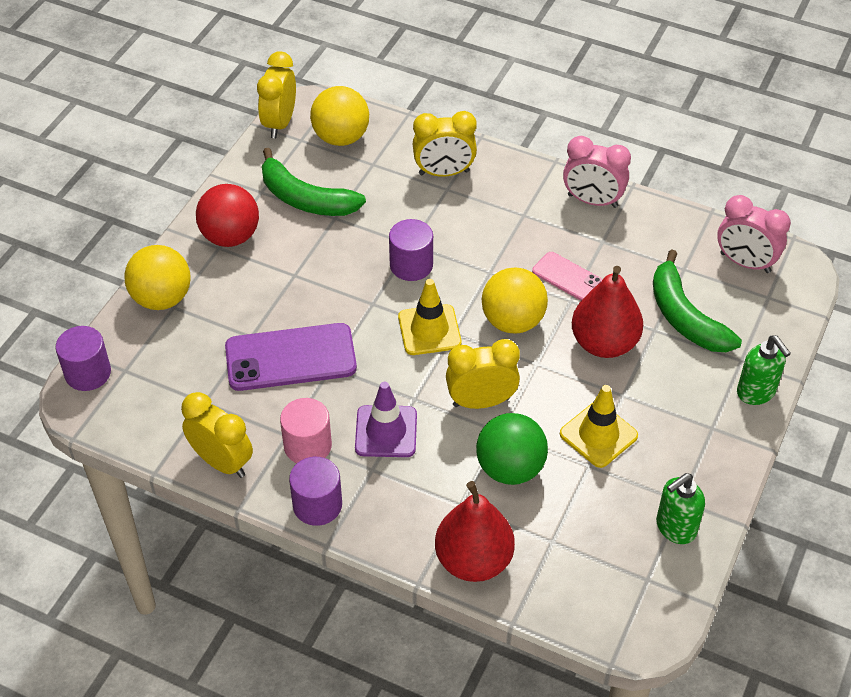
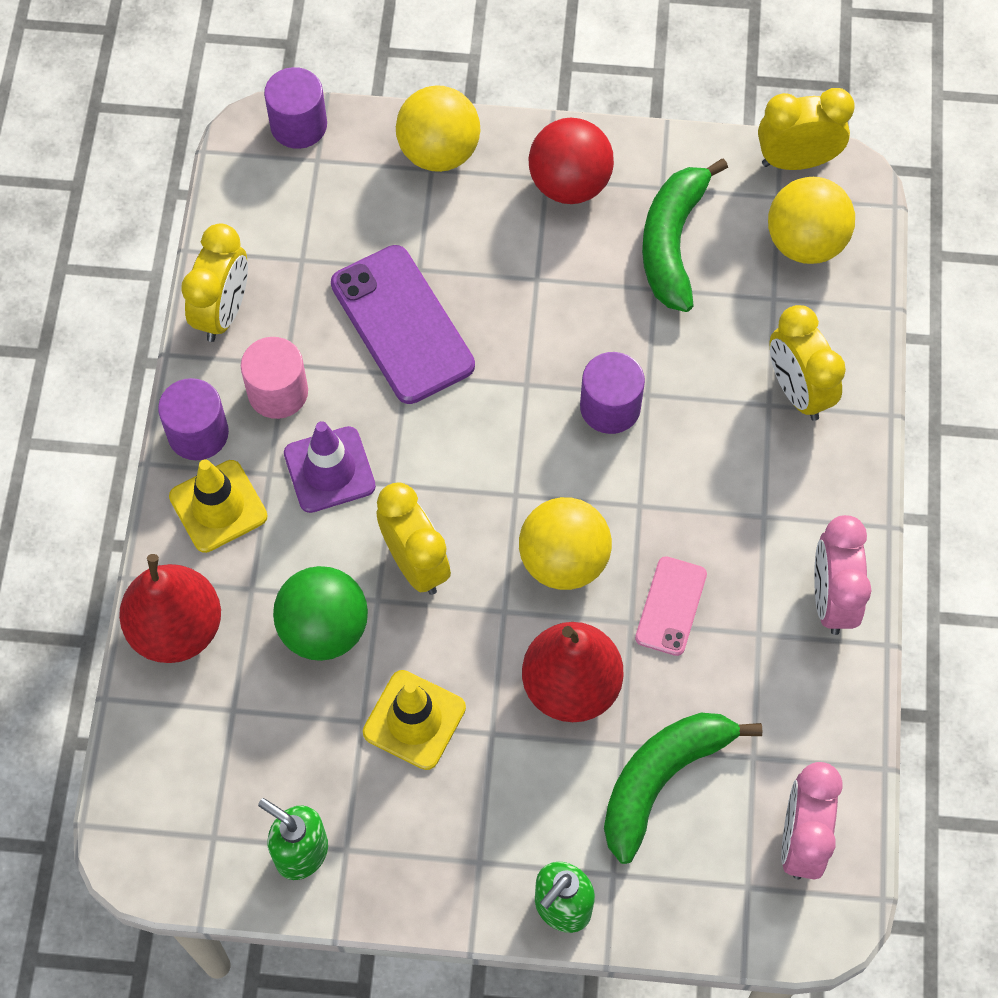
camera: 70 degrees right, 15 degrees up
(429, 330) = (508, 465): yellow traffic cone -> yellow traffic cone (218, 506)

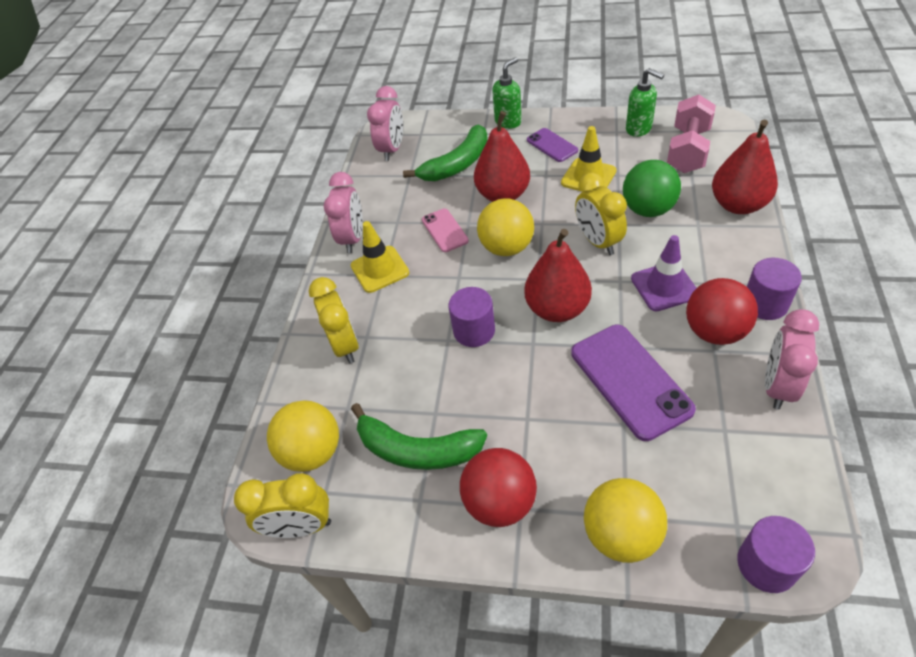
camera: 170 degrees left, 15 degrees down
(218, 506) = (734, 263): yellow traffic cone -> yellow traffic cone (380, 269)
(223, 312) = (777, 386): yellow clock -> pink clock
(224, 776) = (688, 150): none -> pink dumbbell
(278, 392) = (714, 331): pink cylinder -> red ball
(475, 818) = (552, 145): none -> purple phone
(489, 438) = (557, 309): none -> red pear
(671, 606) = (444, 230): pink phone -> pink phone turned 45 degrees counterclockwise
(672, 243) = (417, 450): green banana -> green banana turned 90 degrees clockwise

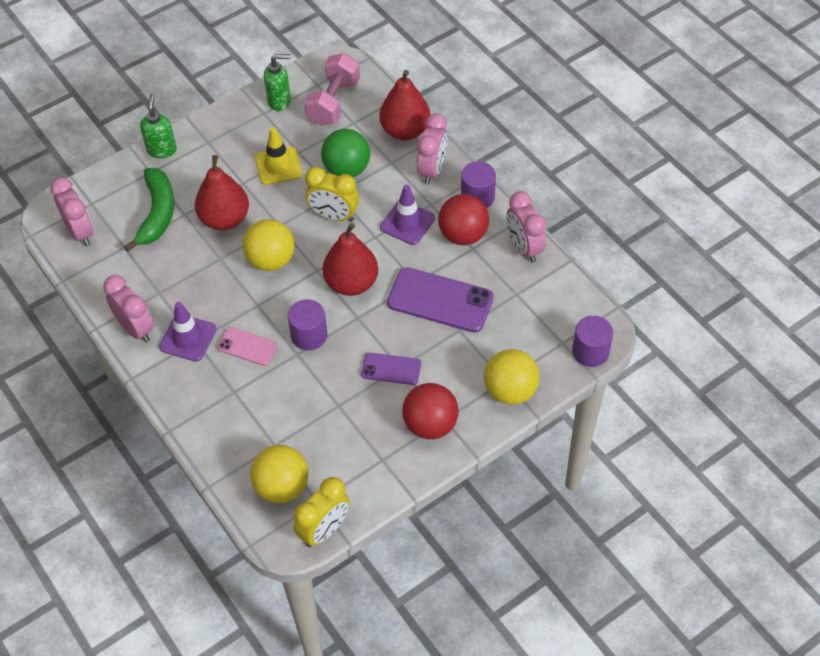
camera: 50 degrees left, 5 degrees up
(345, 345) = (224, 408): yellow clock -> none
(380, 269) = (188, 338): yellow traffic cone -> purple traffic cone
(417, 450) = (350, 434): green banana -> none
(444, 230) = (207, 276): pink phone -> pink phone (247, 347)
(552, 145) = (222, 153): purple phone -> purple phone (391, 369)
(688, 150) = (333, 102): pink dumbbell -> pink dumbbell turned 45 degrees clockwise
(735, 253) = (432, 170): none -> pink clock

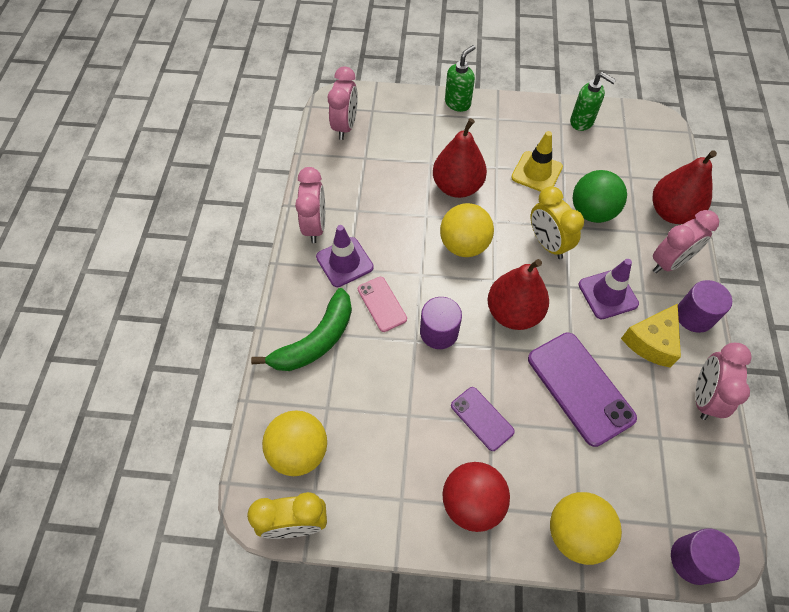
camera: 40 degrees right, 5 degrees up
(157, 213) = (411, 148): green banana -> green banana (316, 340)
(333, 102) = (627, 150): pink dumbbell -> none
(463, 235) = (651, 342): red ball -> yellow cheese

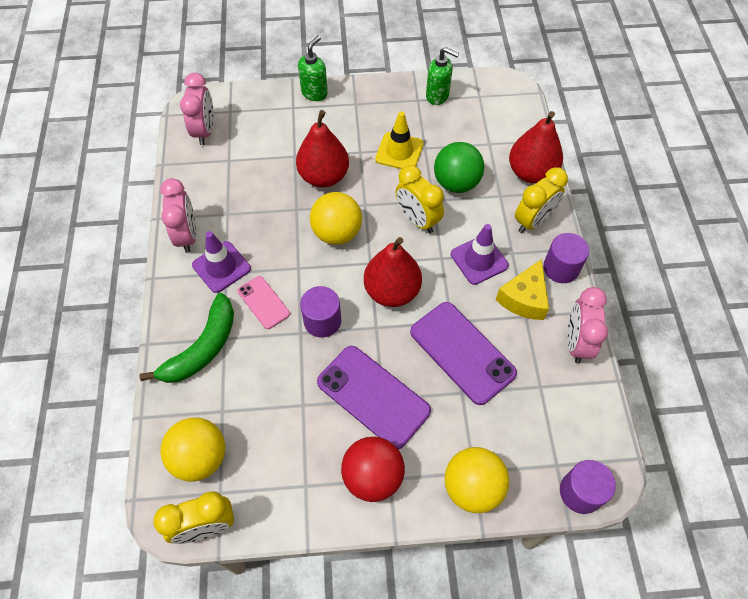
camera: 10 degrees left, 0 degrees up
(482, 418) = (373, 396): purple phone -> purple phone, size x1.80
(669, 262) = (533, 221): pink clock -> yellow clock

